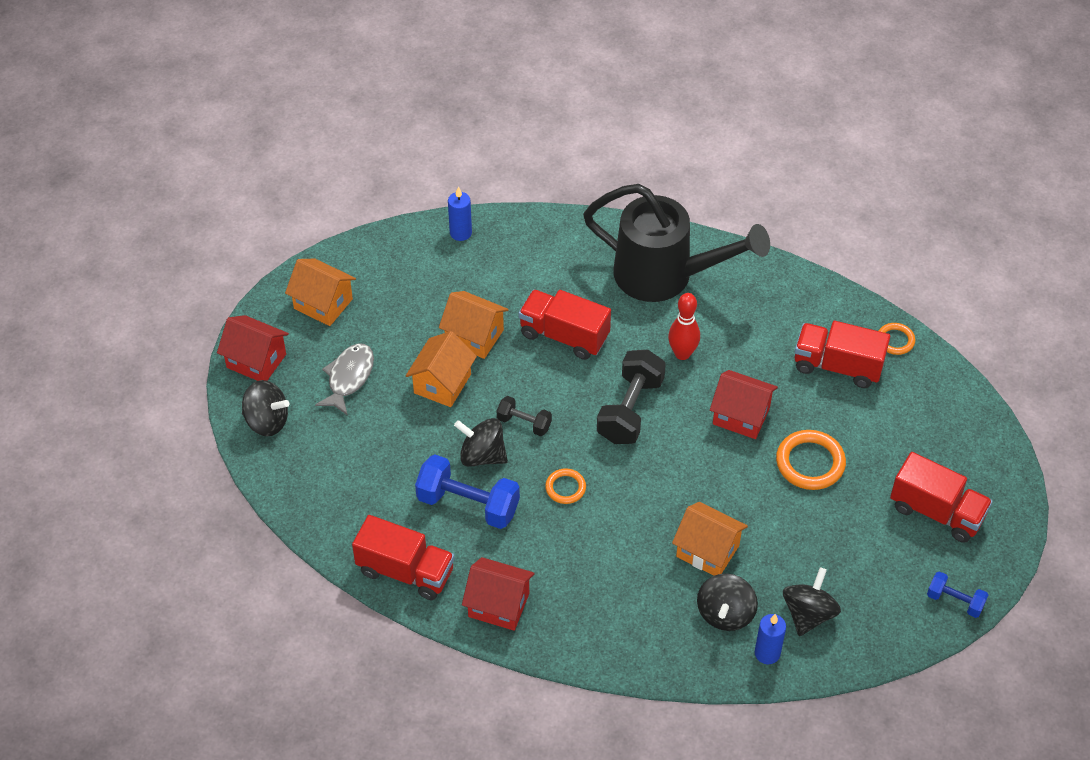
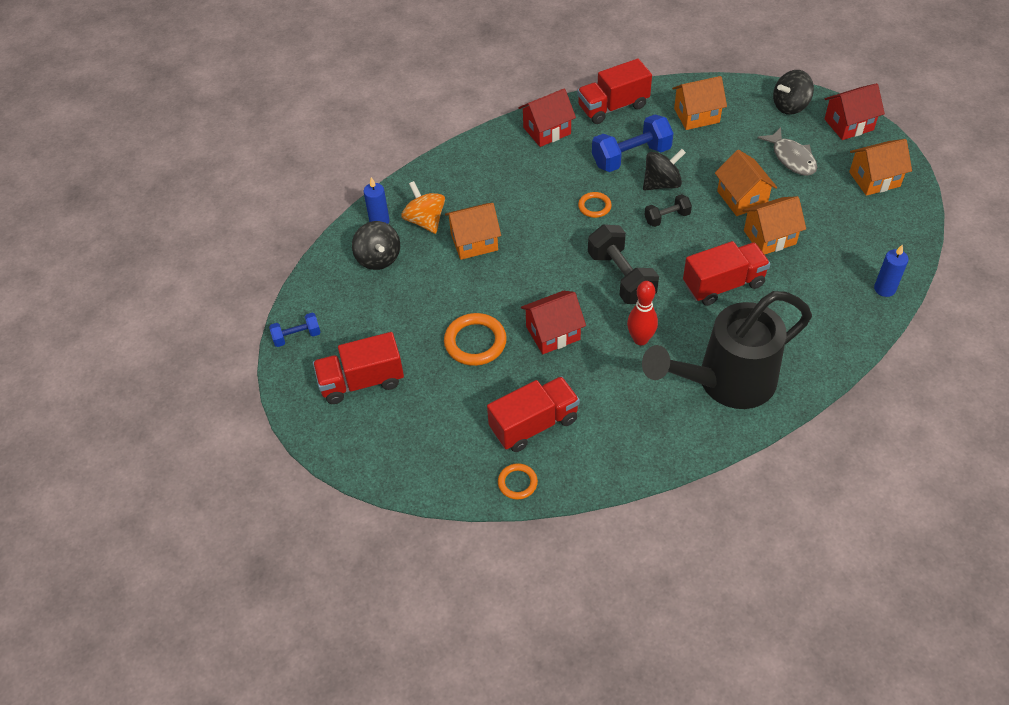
camera: 135 degrees right, 0 degrees up
(353, 489) = (696, 115): none -> orange house
(725, 613) = (425, 221): black spinning top -> orange spinning top

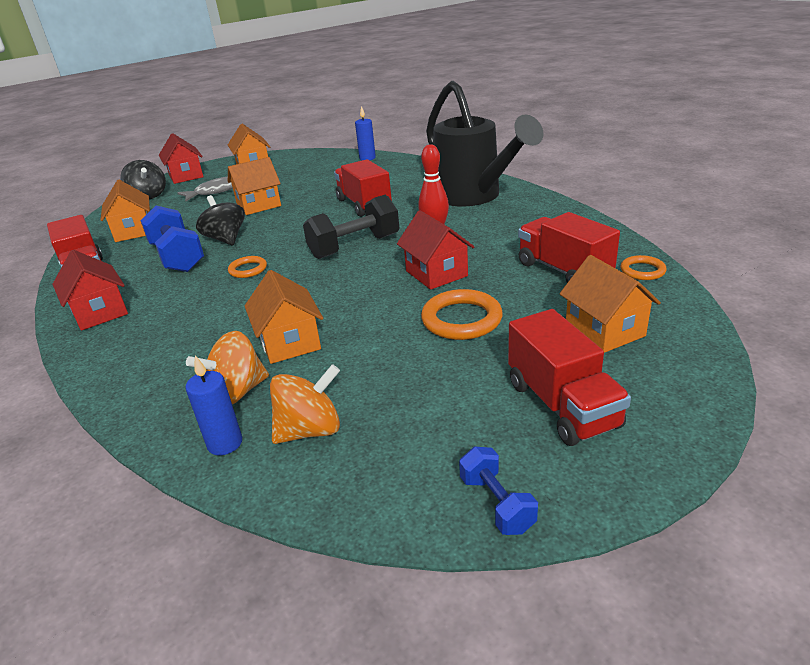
camera: 95 degrees left, 20 degrees down
(378, 258) = (310, 430): black spinning top -> orange spinning top
(667, 218) = (275, 233): black dumbbell -> none
(769, 237) = (309, 193): orange house -> orange house (604, 330)

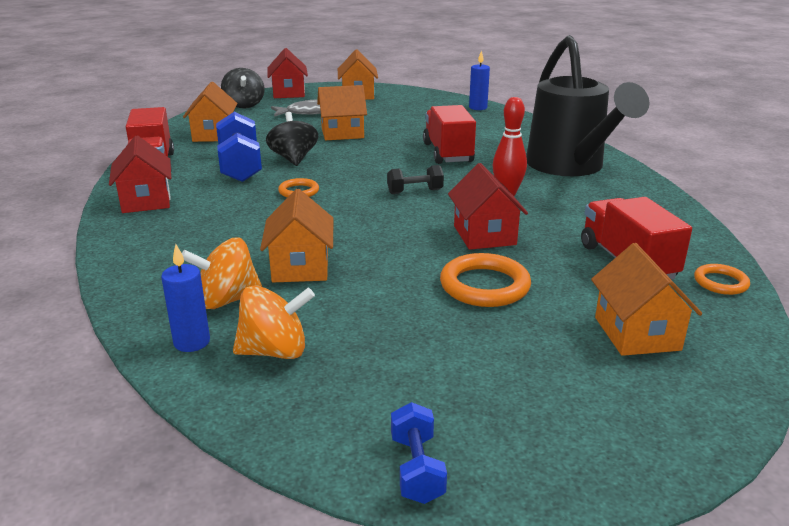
camera: 15 degrees right, 5 degrees down
(354, 247) = (415, 191): black dumbbell -> black dumbbell, size x0.55
(562, 405) = (543, 395): red truck -> none

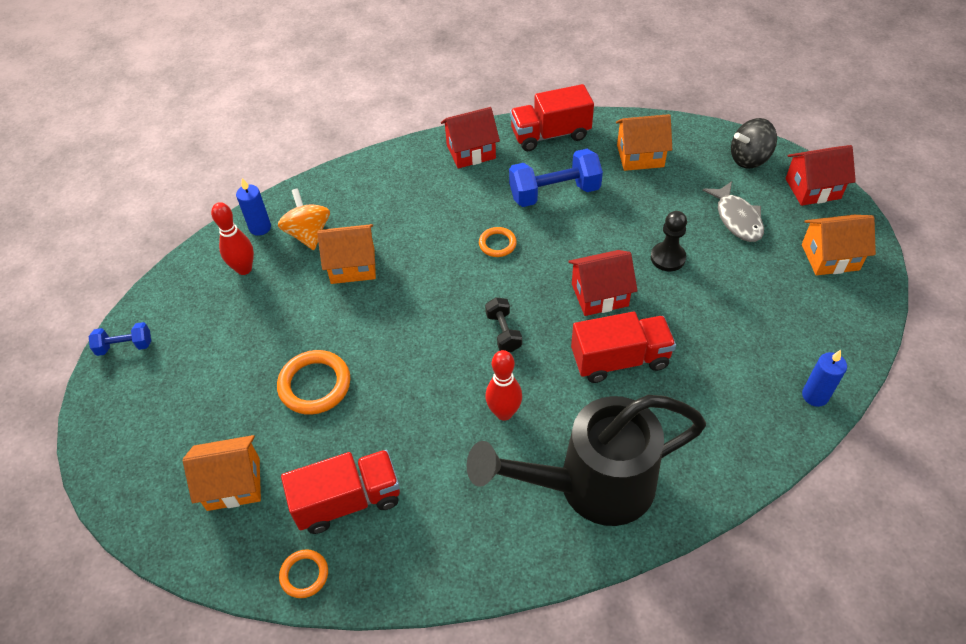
camera: 90 degrees right, 25 degrees up
(275, 351) = (244, 269): orange spinning top -> red bowling pin
(293, 159) = (580, 228): black spinning top -> none
(342, 133) = (668, 258): orange house -> black pawn
(484, 235) = (405, 388): red house -> red house (600, 295)

